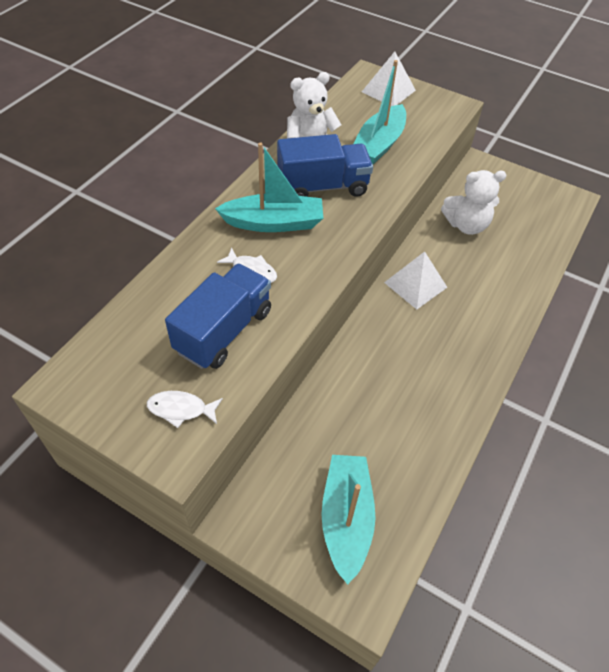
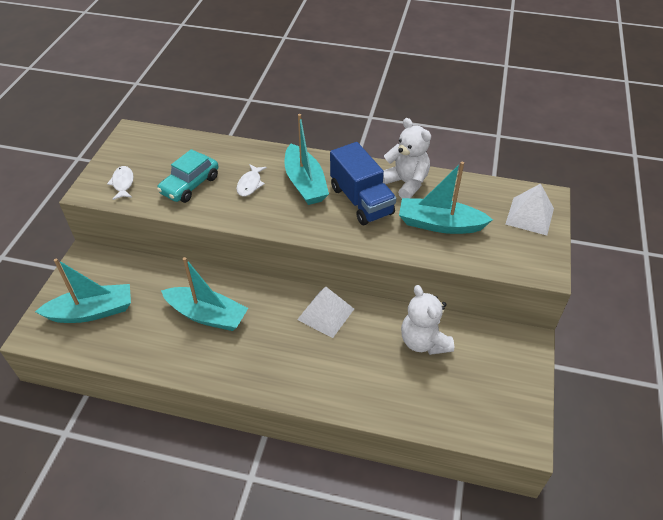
camera: 75 degrees right, 5 degrees down
(224, 331) = (190, 185): blue truck -> turquoise car
(388, 389) = (207, 315): none -> turquoise boat

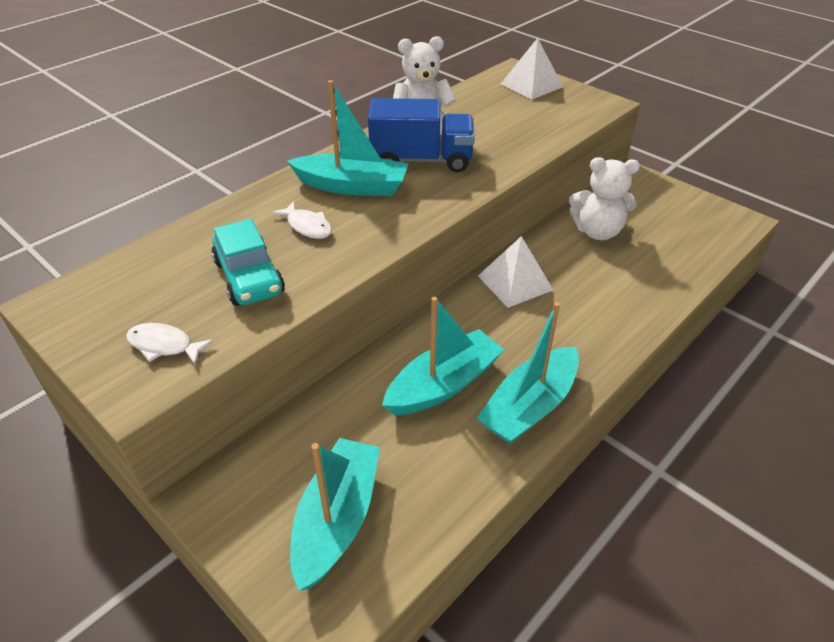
camera: 60 degrees left, 5 degrees down
(440, 224) = (501, 129): turquoise boat -> turquoise boat (530, 406)

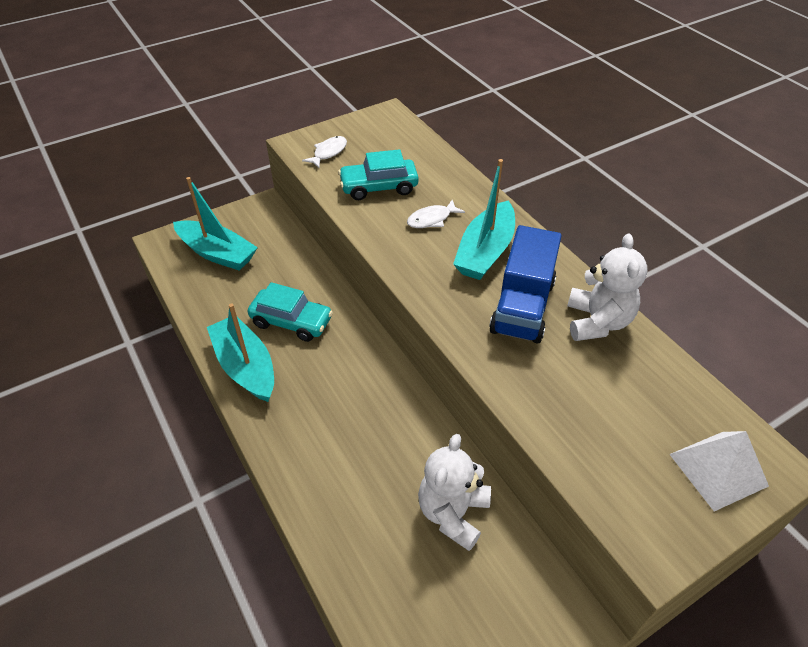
camera: 105 degrees right, 5 degrees up
(443, 385) = (291, 321): turquoise boat -> turquoise car
(515, 282) = (390, 402): white pyramid -> none

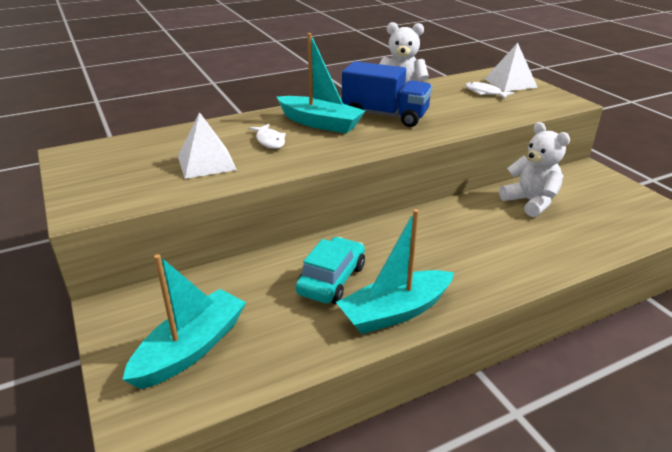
camera: 85 degrees left, 15 degrees down
(328, 152) = (120, 190): white fish -> white fish (485, 93)
(379, 187) = (206, 163): turquoise car -> white pyramid
(453, 513) = (530, 202): white teddy bear -> white teddy bear turned 150 degrees counterclockwise

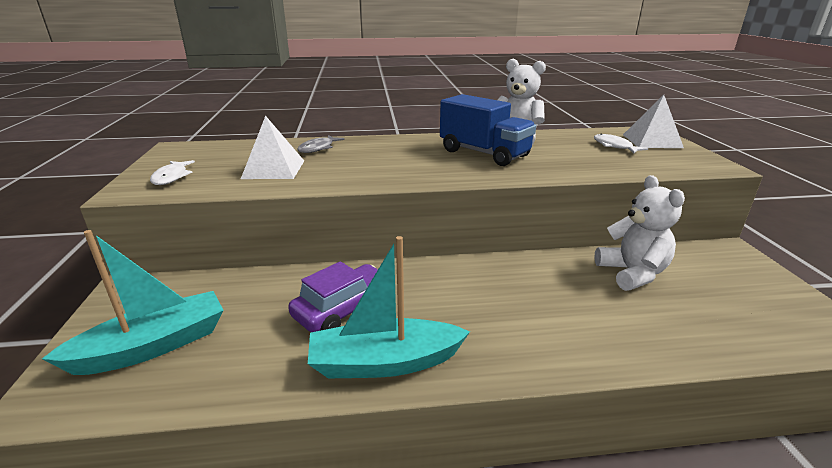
camera: 20 degrees right, 5 degrees down
(226, 132) = (318, 148): none -> grey fish
(269, 141) = (349, 160): white fish -> white fish (171, 177)
(320, 123) = (412, 152): turquoise boat -> none
(331, 280) = (344, 309): turquoise car -> purple car

